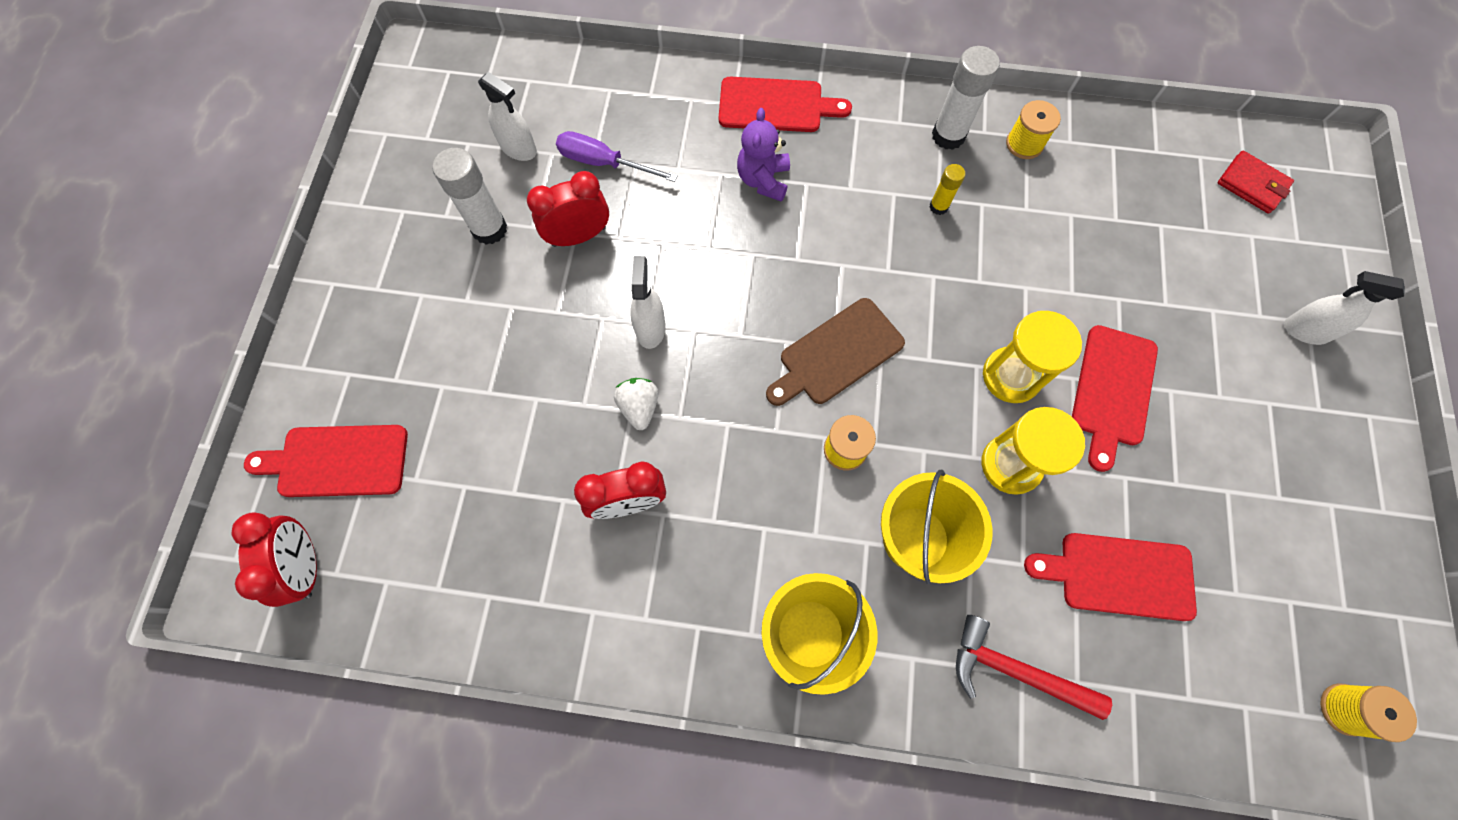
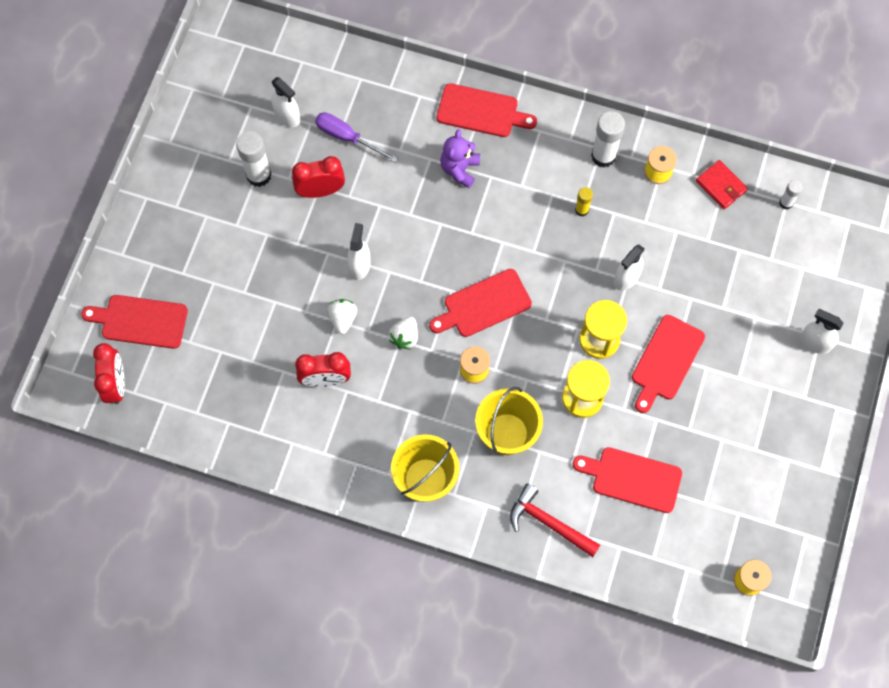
camera: 10 degrees right, 0 degrees up
(734, 419) = (405, 337): none -> white strawberry
(837, 354) = (484, 305): brown cutting board -> red cutting board
(1023, 285) = (626, 278): none -> white spray bottle
(1200, 157) = (786, 203): none -> white glue stick
(1252, 184) = (816, 230): red wallet -> red wallet (721, 186)

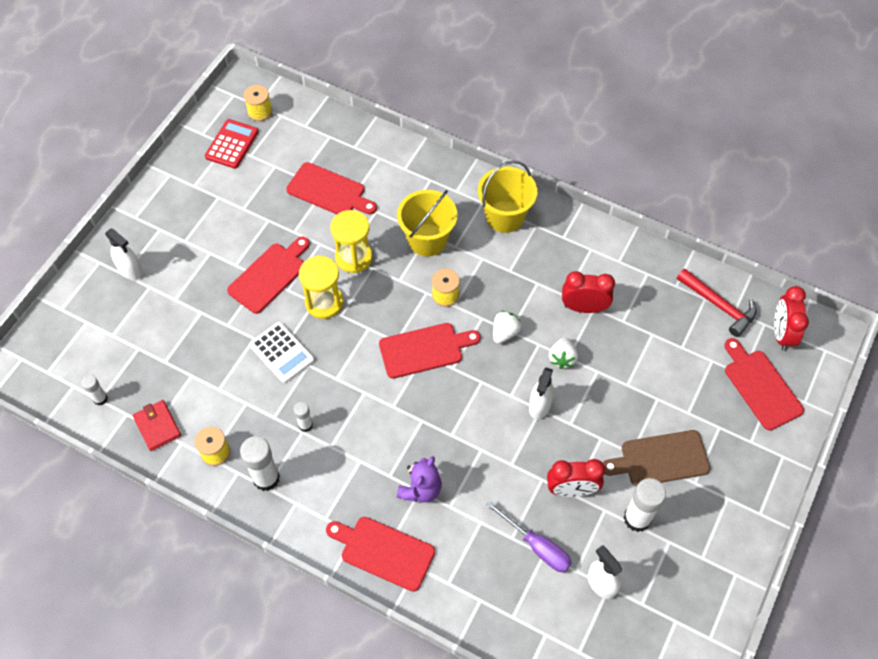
camera: 170 degrees left, 10 degrees down
(140, 321) = (760, 387): red cutting board -> red cutting board turned 135 degrees counterclockwise
(239, 232) = (660, 459): none -> brown cutting board
(548, 522) = (407, 171): red hammer -> red hammer (719, 306)
(581, 210) = (305, 425): yellow glue stick -> white glue stick
(626, 278) = (282, 352): white spray bottle -> white calculator
(765, 525) = (232, 144): none -> red calculator

